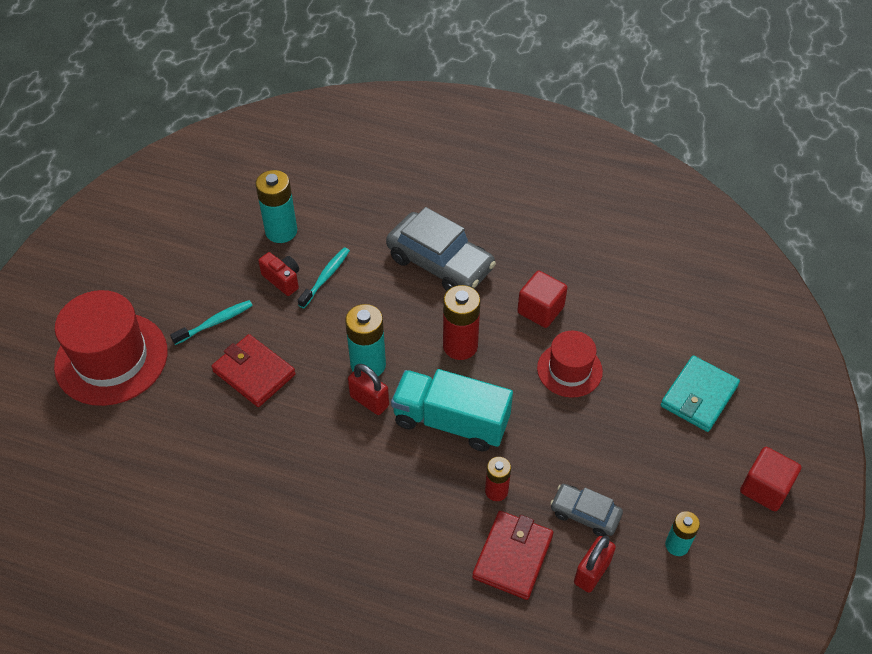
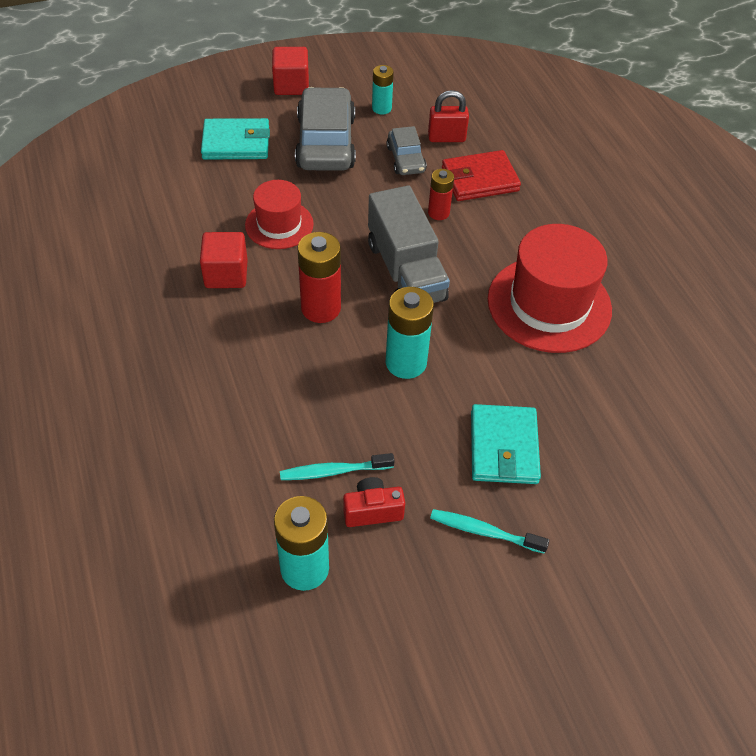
camera: 130 degrees left, 0 degrees up
(111, 358) = (621, 596): red hat -> red hat (549, 304)
(254, 373) = (503, 447): red wallet -> turquoise wallet
(282, 280) = (372, 510): red camera -> red camera turned 75 degrees clockwise
(369, 401) = (441, 337): red padlock -> none
(440, 263) = (228, 382): grey car -> grey car (325, 142)
(451, 421) = (405, 271): turquoise truck -> grey truck

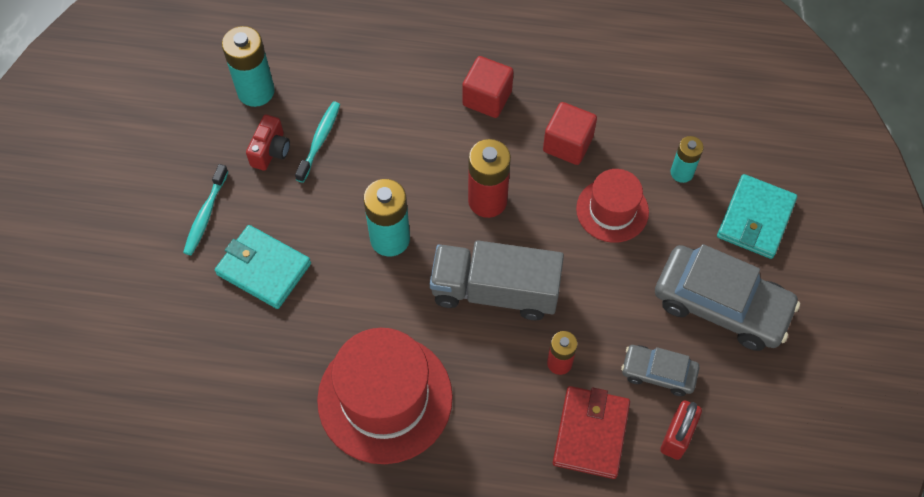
camera: 120 degrees right, 10 degrees up
(291, 85) = (840, 312): red cube -> red cube (487, 98)
(381, 108) = (760, 391): turquoise battery -> turquoise battery (682, 172)
(484, 531) = (205, 215): turquoise toothbrush -> turquoise toothbrush turned 150 degrees clockwise

